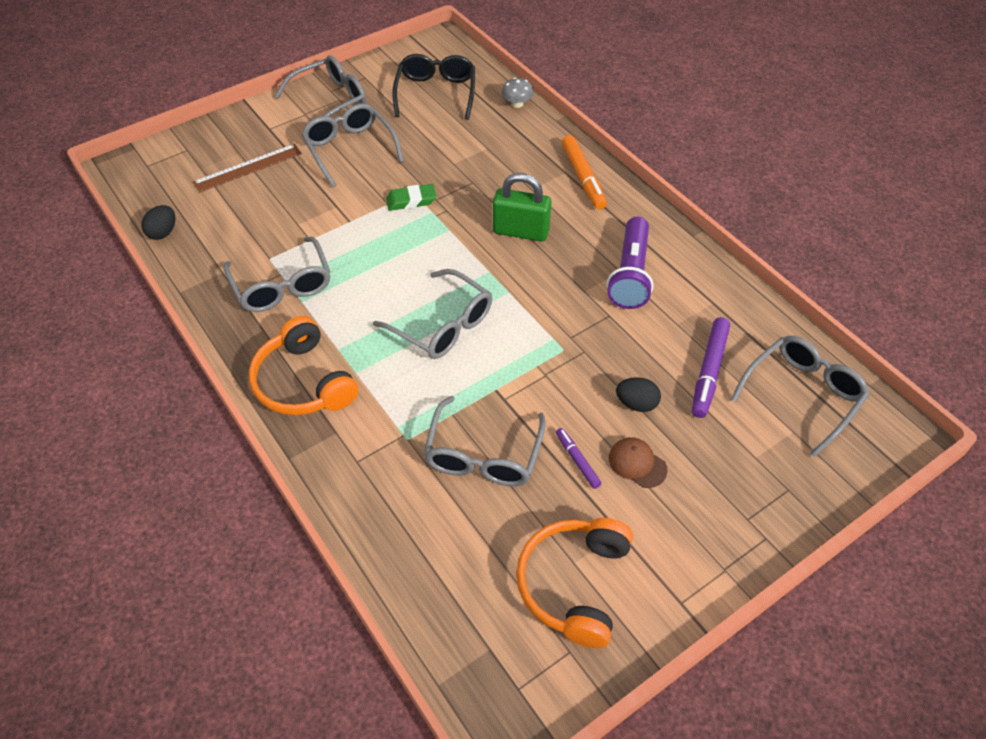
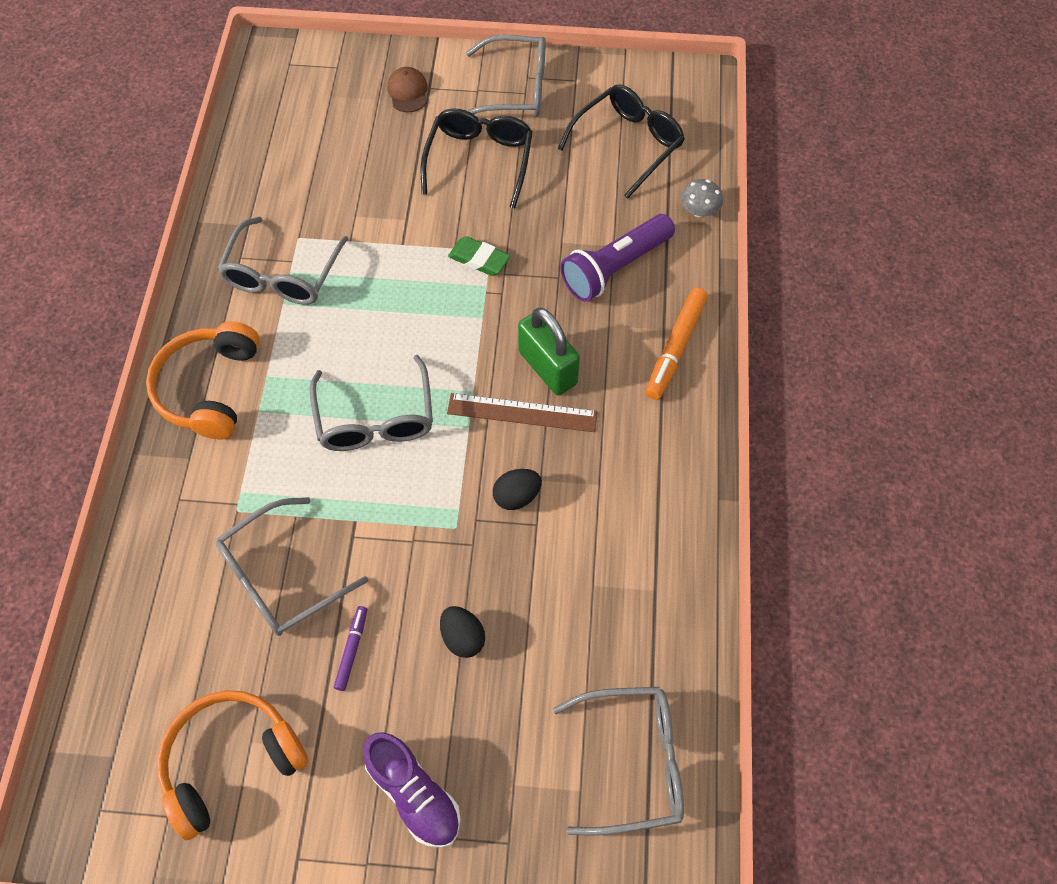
camera: 40 degrees right, 10 degrees up
(163, 232) = (239, 148): black egg -> black egg (517, 496)
(248, 168) = (370, 123): brown ruler -> brown ruler (522, 413)
(350, 149) = (479, 160): grey glasses -> black glasses
(630, 274) = (605, 495): purple flashlight -> purple flashlight (615, 268)
(637, 463) = (400, 697): brown cap -> brown cap (408, 92)
(707, 508) = (414, 794): none -> purple shoe
(708, 371) = (567, 661): purple marker -> none

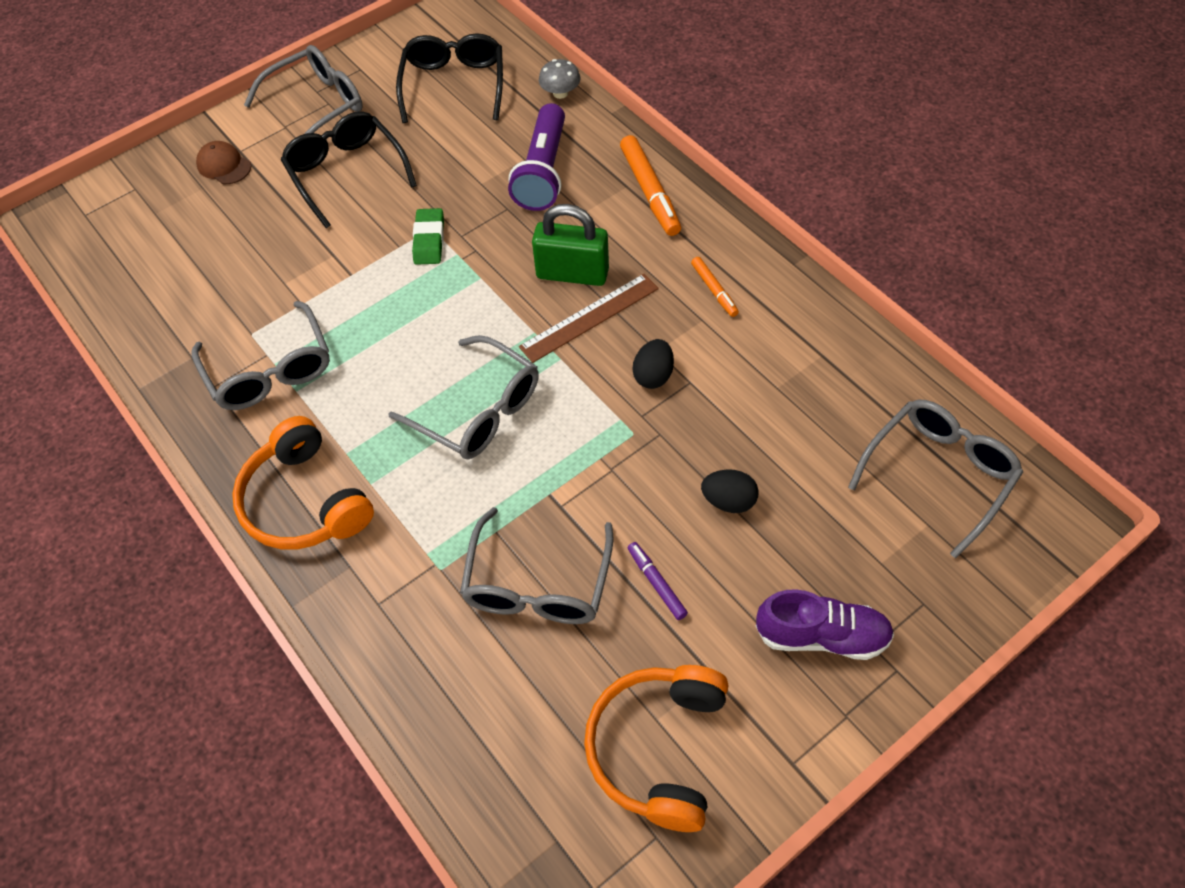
camera: 40 degrees left, 5 degrees down
(479, 259) = (429, 240): green eraser -> green eraser turned 75 degrees counterclockwise
(633, 468) = (714, 290): none -> orange marker

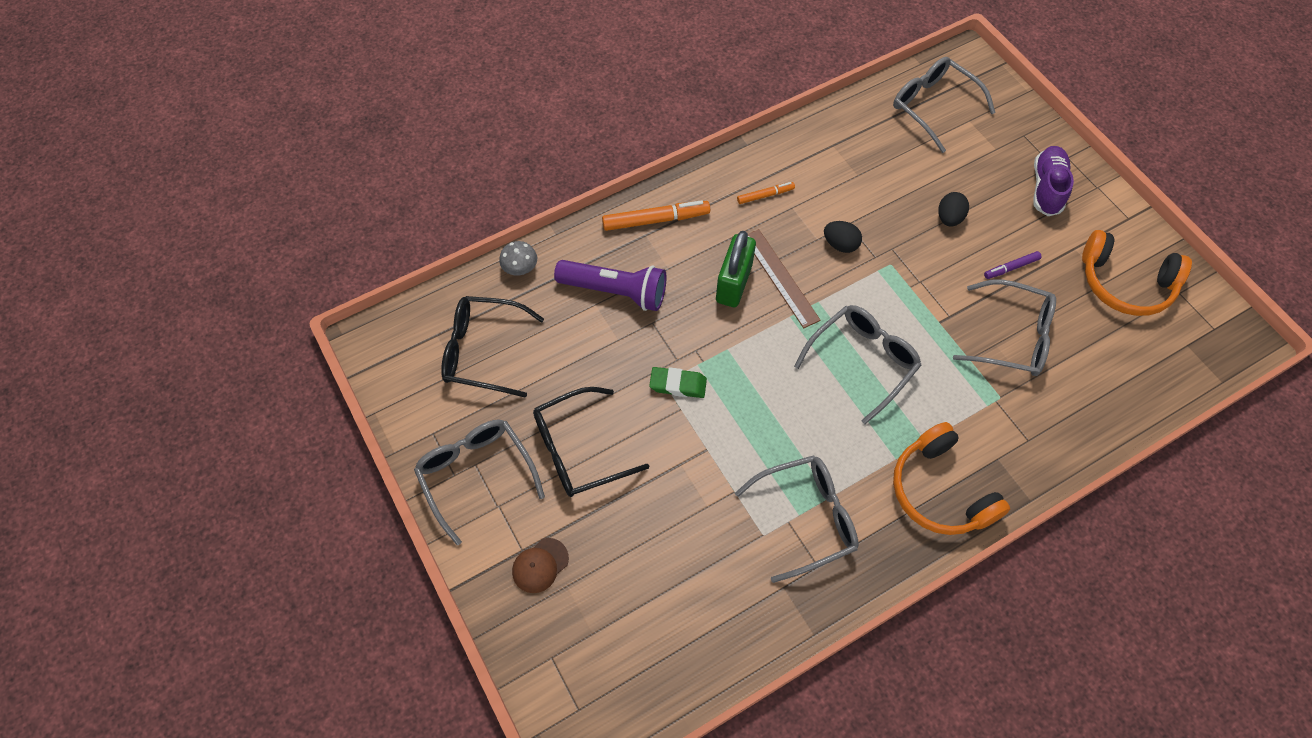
camera: 85 degrees left, 5 degrees up
(304, 501) = (940, 490): orange headphones -> orange headphones turned 90 degrees clockwise

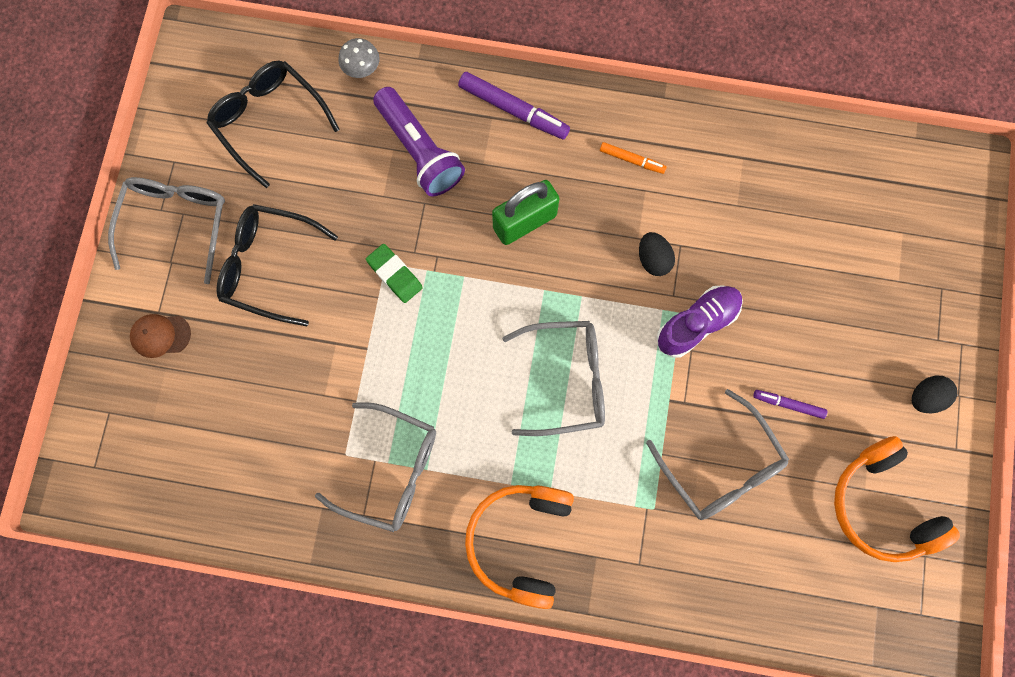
camera: 40 degrees right, 15 degrees up
(656, 220) = (513, 110): orange marker -> purple marker
(780, 277) = (570, 248): brown ruler -> none
(933, 107) = (881, 192): grey glasses -> none
(949, 218) = (780, 313): black egg -> black egg (925, 397)
(1046, 188) = (906, 357): purple shoe -> purple shoe (697, 323)

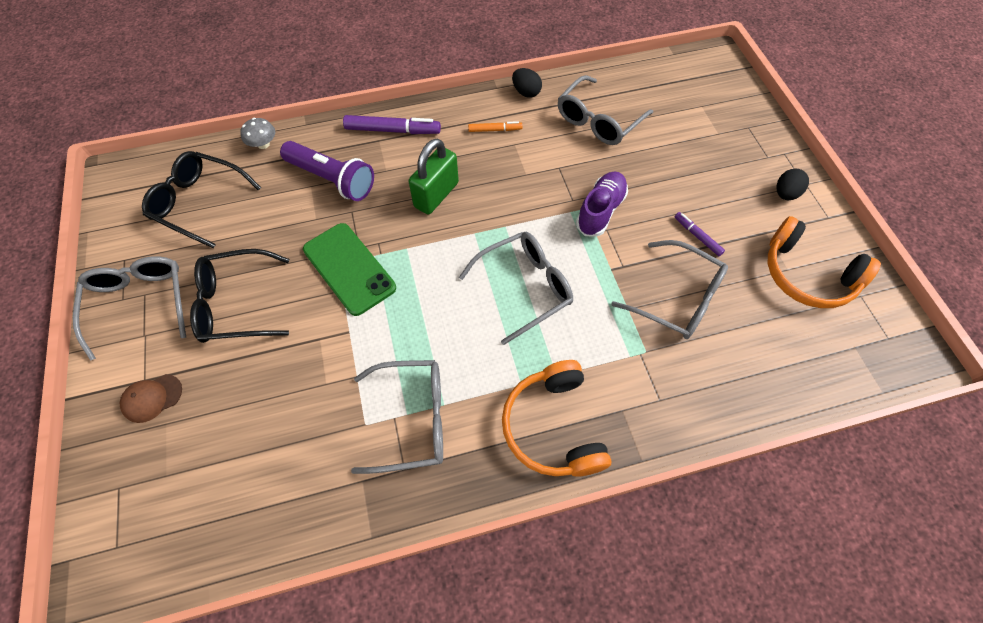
camera: 25 degrees left, 15 degrees down
(394, 275) = (349, 268): green eraser -> green phone
(653, 259) = (544, 183): black egg -> black egg (526, 92)
(762, 199) = (598, 120): none -> grey glasses
(788, 404) = (697, 236): purple marker -> purple marker turned 60 degrees clockwise

